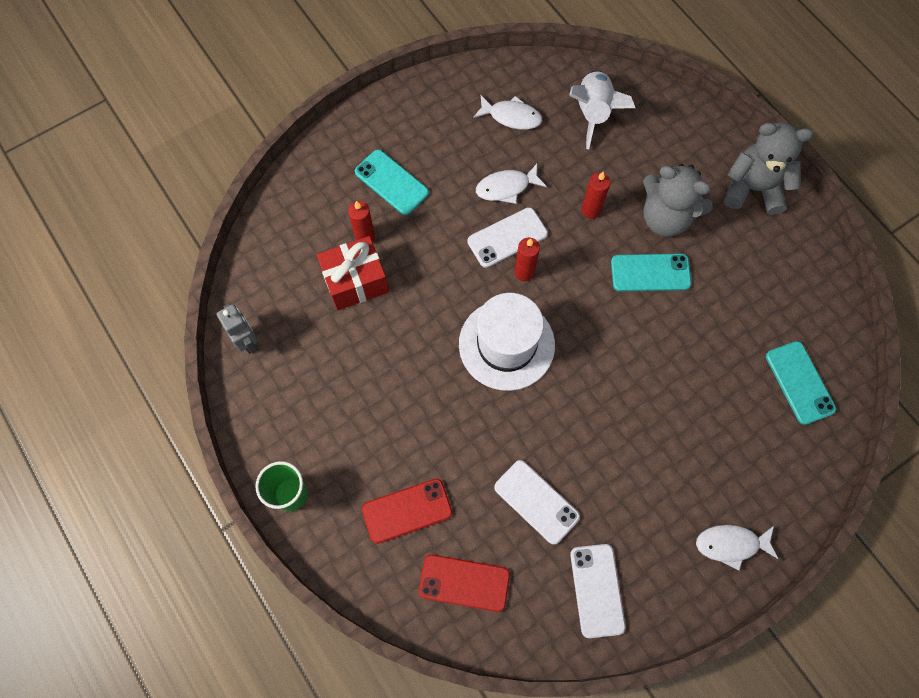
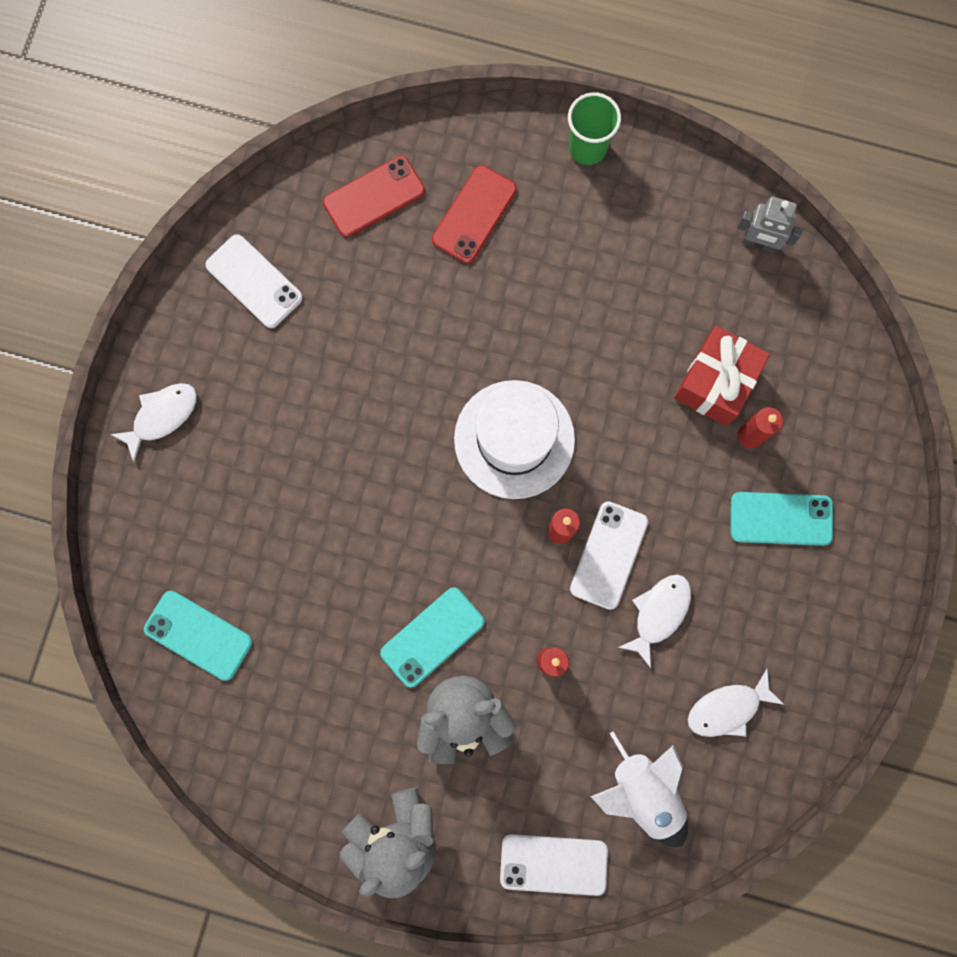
camera: 140 degrees right, 10 degrees up
(536, 502) = (366, 314): white phone -> white phone (553, 864)

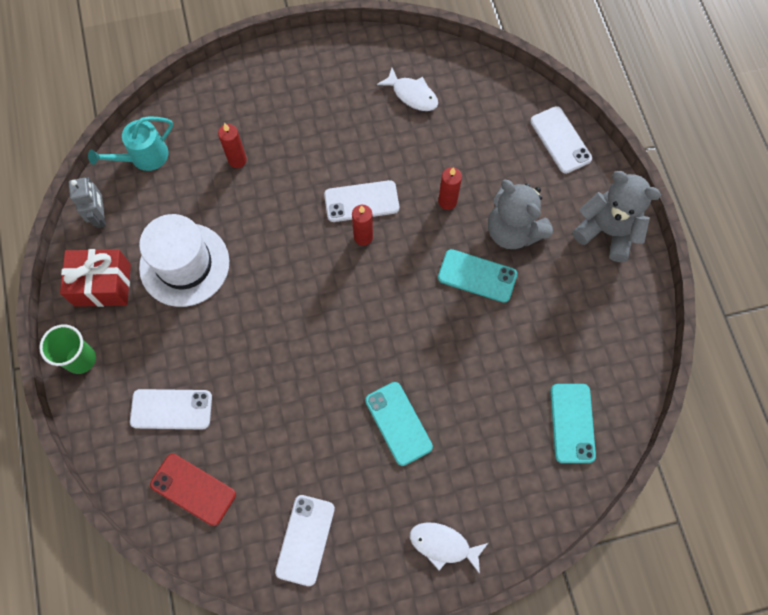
camera: 120 degrees left, 10 degrees down
(474, 215) = (171, 409): red phone -> white phone
(514, 439) = (320, 295): white hat -> white hat (184, 264)
(643, 791) = (488, 115): white rocket -> none
(658, 613) = (380, 156): white fish -> none
(715, 382) = (213, 196): red gift -> red gift (103, 285)
(781, 518) = (281, 119): turquoise phone -> turquoise phone (398, 423)
(815, 328) = (144, 157): none -> turquoise watering can

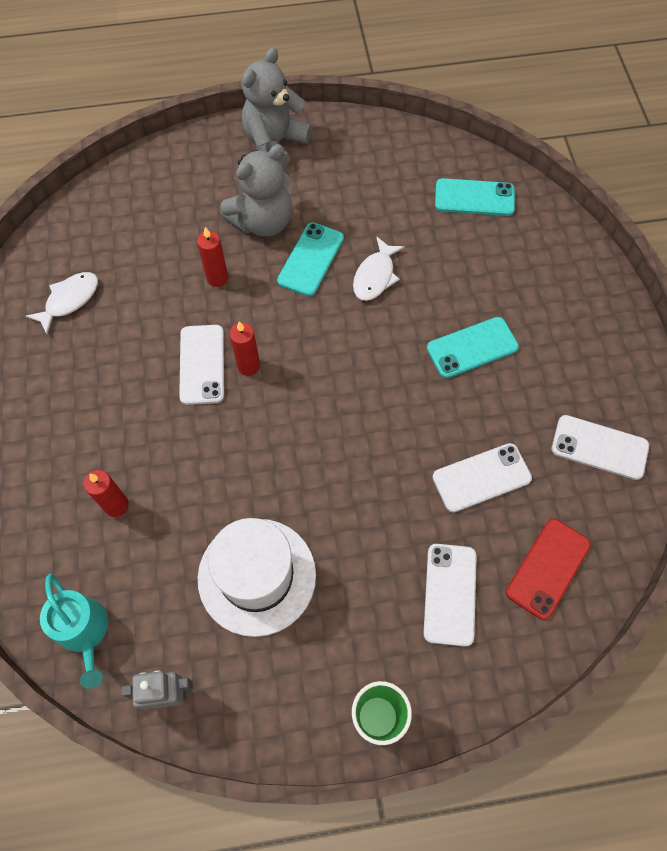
camera: 85 degrees left, 5 degrees down
(103, 285) = (273, 688): red gift -> none
(443, 545) = (597, 318): white fish -> white fish (375, 276)
(560, 140) = (162, 168): white phone -> white phone (481, 477)

